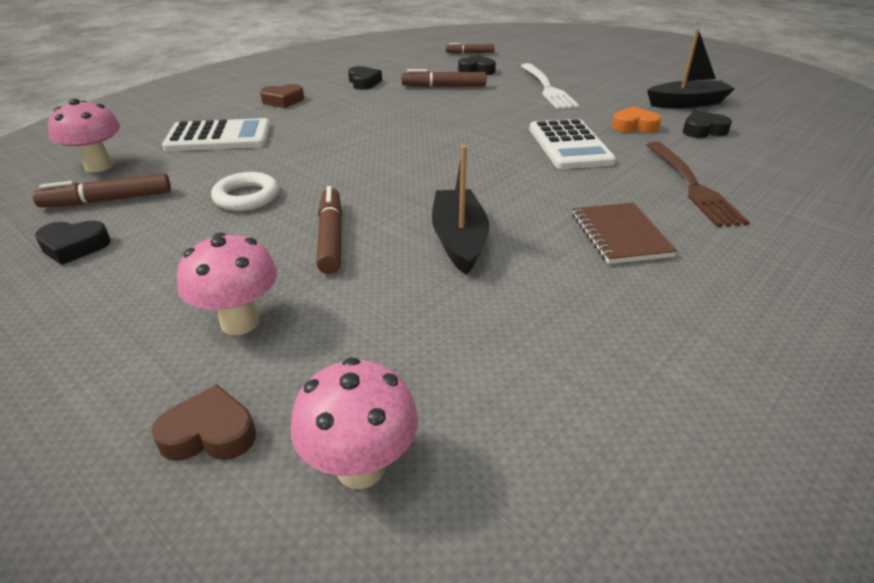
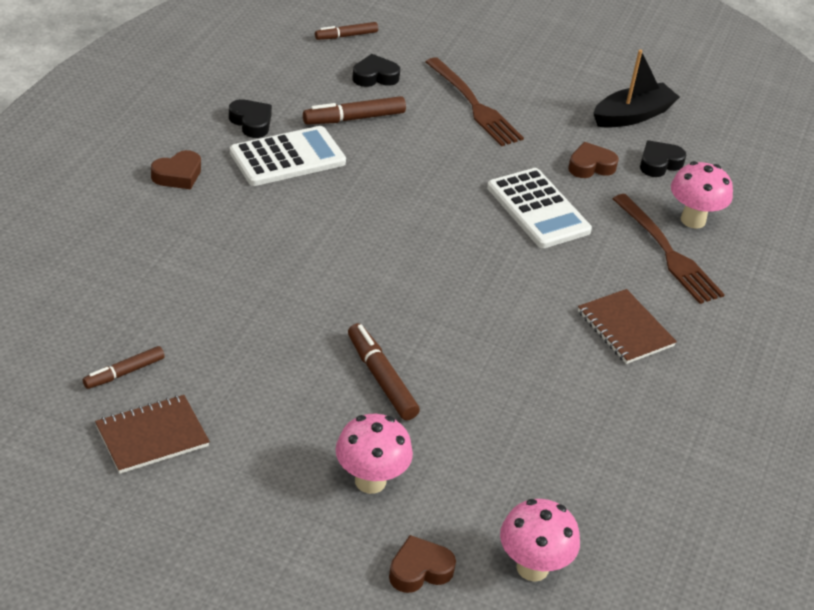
camera: 25 degrees left, 5 degrees up
(74, 247) = (152, 436): black heart -> brown notebook
(99, 166) = (62, 326): pink mushroom -> pink mushroom (693, 220)
(108, 200) = (124, 372): brown marker -> brown marker, size x0.67
(219, 137) = (155, 255): white calculator -> white calculator (287, 157)
(246, 197) = (263, 342): white ring -> none
(459, 240) = (495, 360): black boat -> none
(547, 88) = (474, 105): white fork -> brown fork
(634, 126) = (590, 166): orange heart -> brown heart

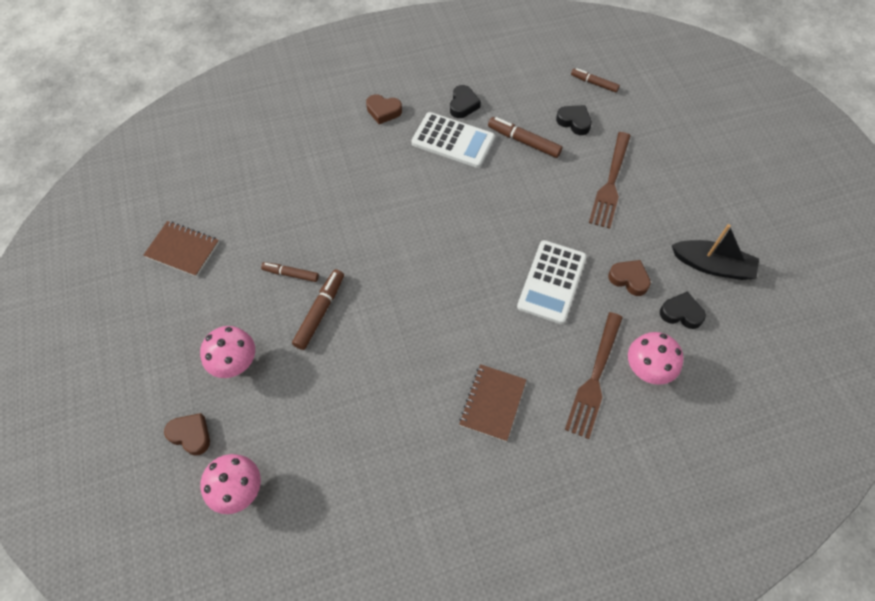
camera: 55 degrees right, 20 degrees up
(124, 372) = (216, 205): brown marker -> brown marker (291, 274)

